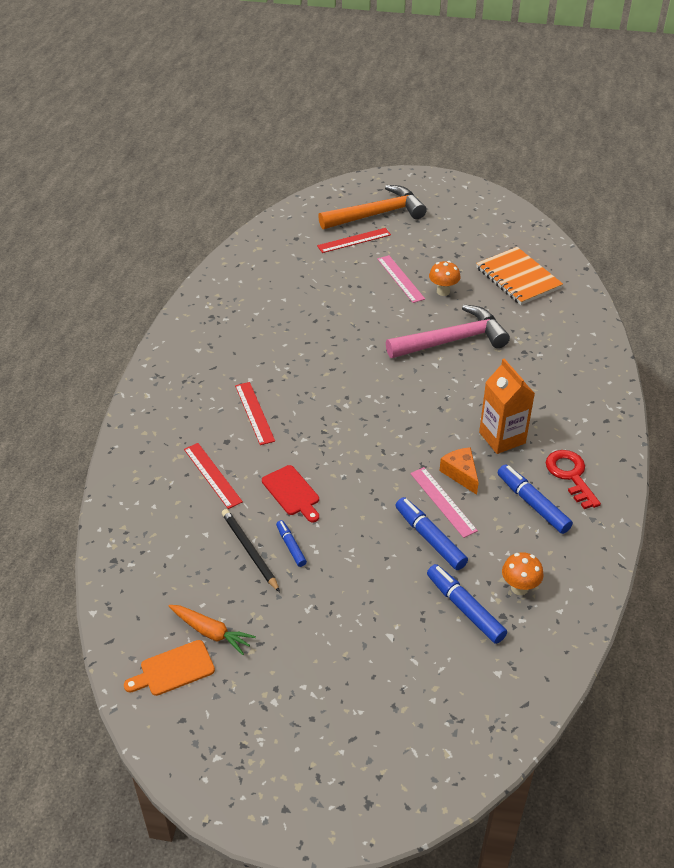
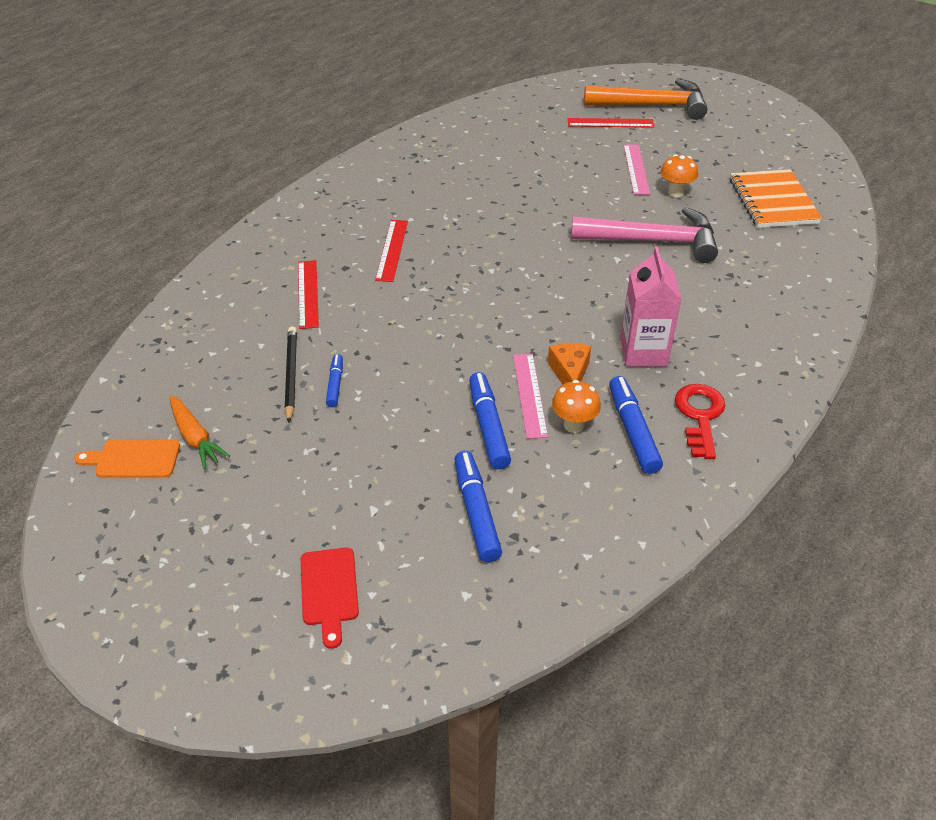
camera: 25 degrees right, 0 degrees up
(292, 493) = (374, 334): red cutting board -> red cutting board (329, 591)
(502, 438) = (643, 352): orange carton -> pink carton
(519, 588) = (555, 513): orange mushroom -> orange mushroom (574, 425)

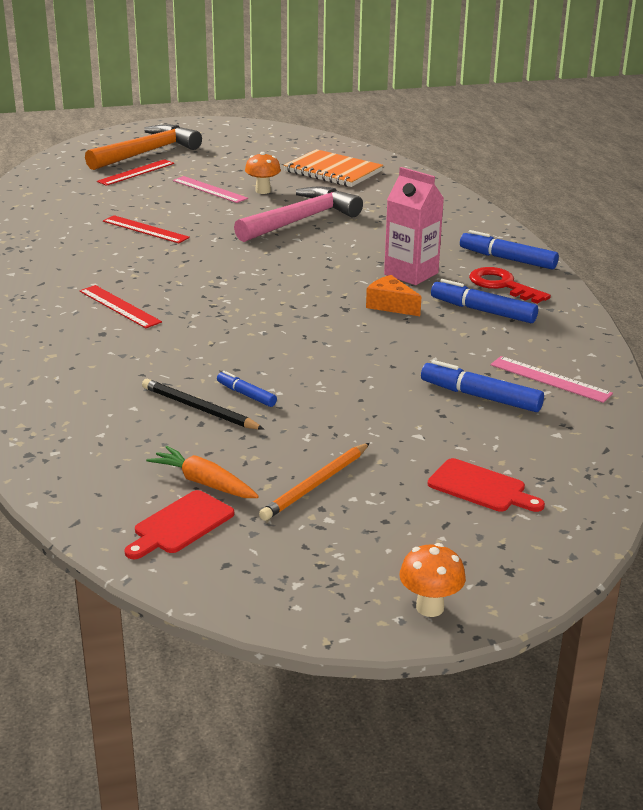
camera: 50 degrees left, 15 degrees down
(133, 459) = (180, 525): orange cutting board -> red cutting board
(195, 437) = (204, 483): orange carrot -> orange carrot turned 150 degrees counterclockwise
(245, 494) = (316, 484): none -> orange pencil
(308, 293) = (105, 361): red ruler -> red ruler (145, 229)
(488, 427) = (399, 356): blue marker -> blue marker (508, 259)
(529, 395) = (389, 328): pink ruler -> pink ruler (550, 379)
(574, 425) = (446, 327): orange mushroom -> orange mushroom (430, 607)

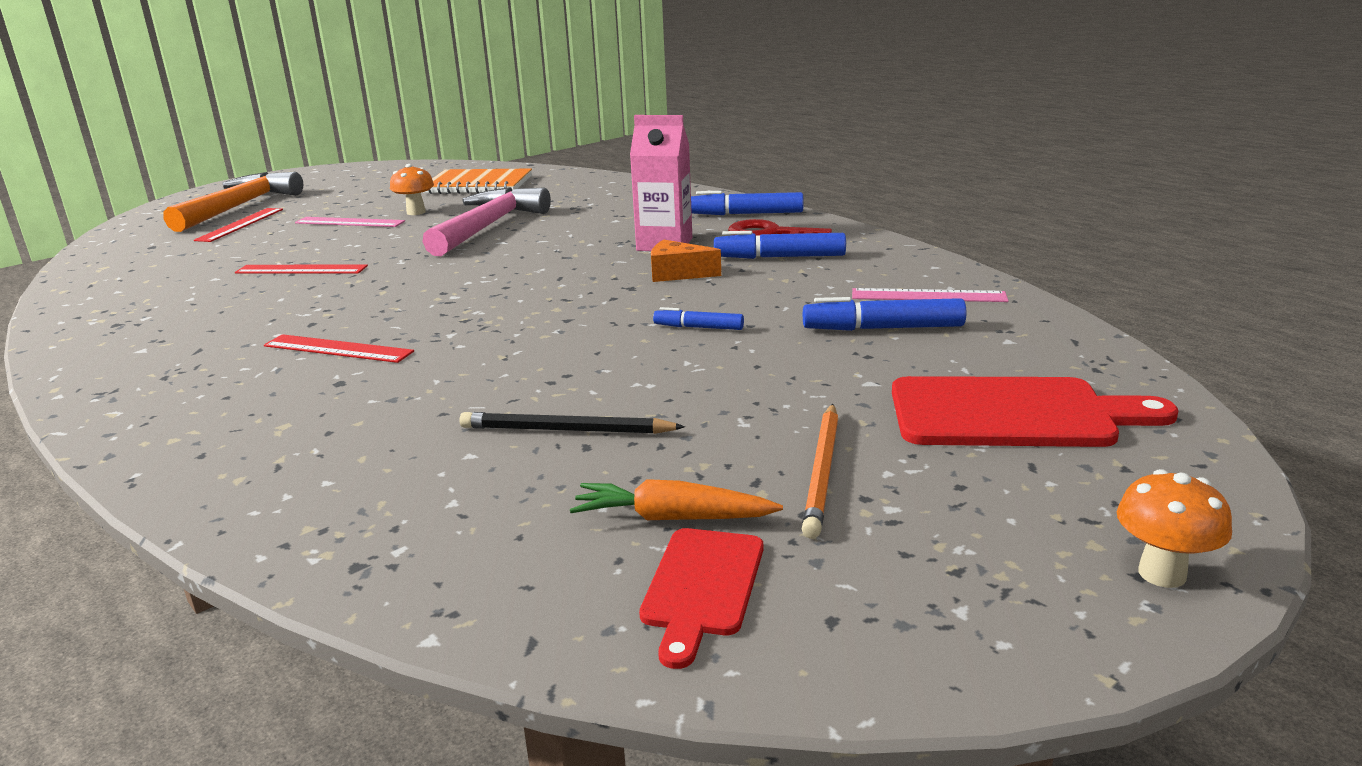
camera: 25 degrees left, 5 degrees down
(246, 395) = (612, 398): blue marker -> blue marker (699, 327)
(481, 487) = (1012, 414): red cutting board -> red cutting board, size x1.71

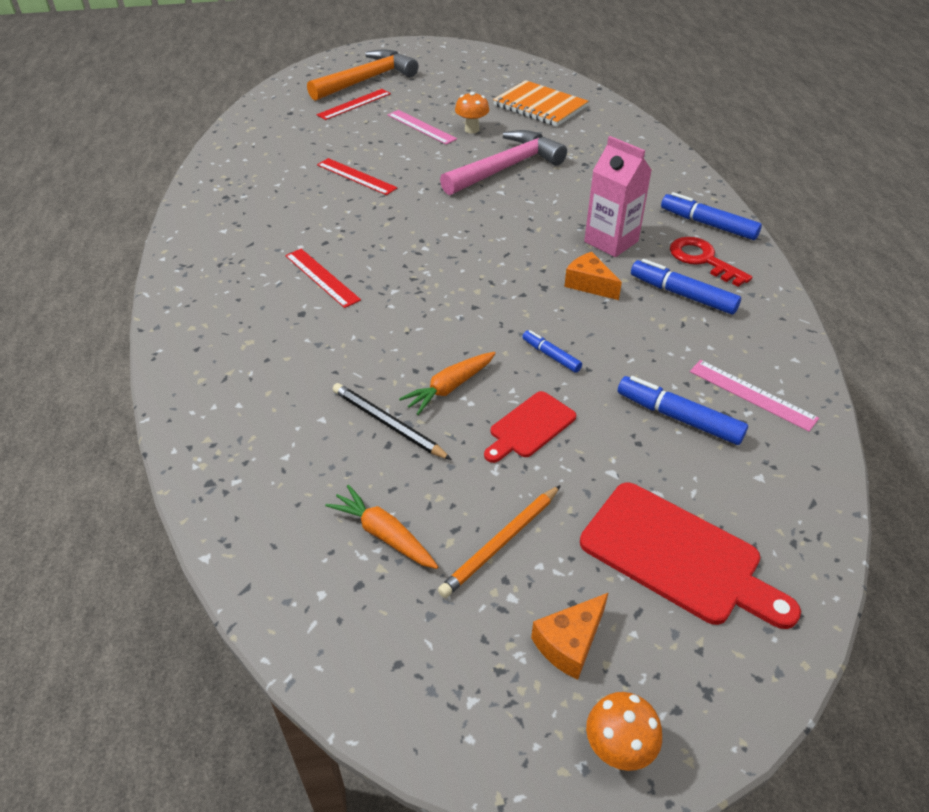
camera: 30 degrees right, 20 degrees up
(610, 381) = (450, 387): none -> orange carrot
(701, 587) = (354, 598): red cutting board -> red cutting board (529, 427)
(999, 516) = (570, 643): none -> orange cheese

